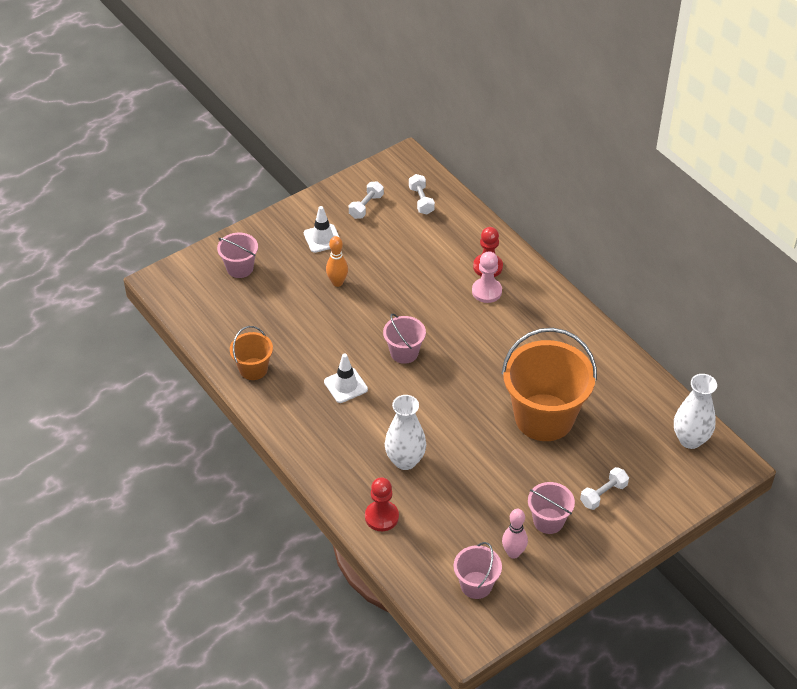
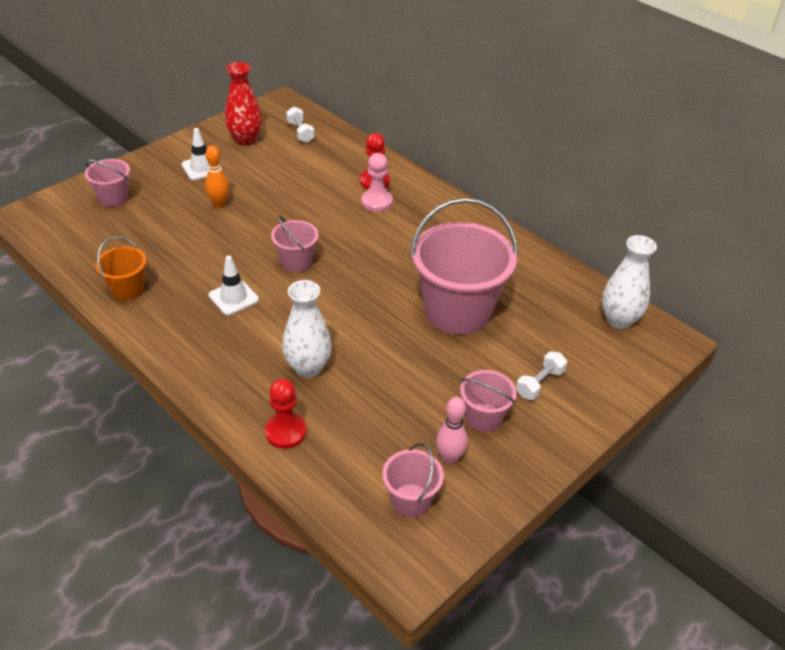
camera: 10 degrees left, 5 degrees down
(366, 206) = (245, 140): white dumbbell -> red vase
(544, 417) = (457, 311): orange bucket -> pink bucket

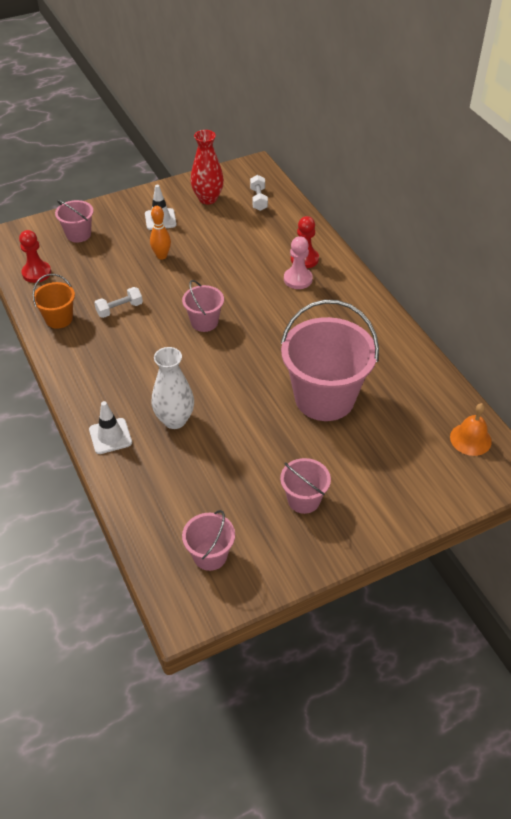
camera: 20 degrees right, 5 degrees up
(233, 297) = (139, 344): white traffic cone -> white traffic cone (110, 436)
(286, 432) = (134, 471): red pawn -> red pawn (36, 273)
(449, 458) = (258, 527): pink bowling pin -> none
(539, 383) = (368, 481): white dumbbell -> white dumbbell (119, 309)
(619, 320) = (470, 439): white vase -> orange bell

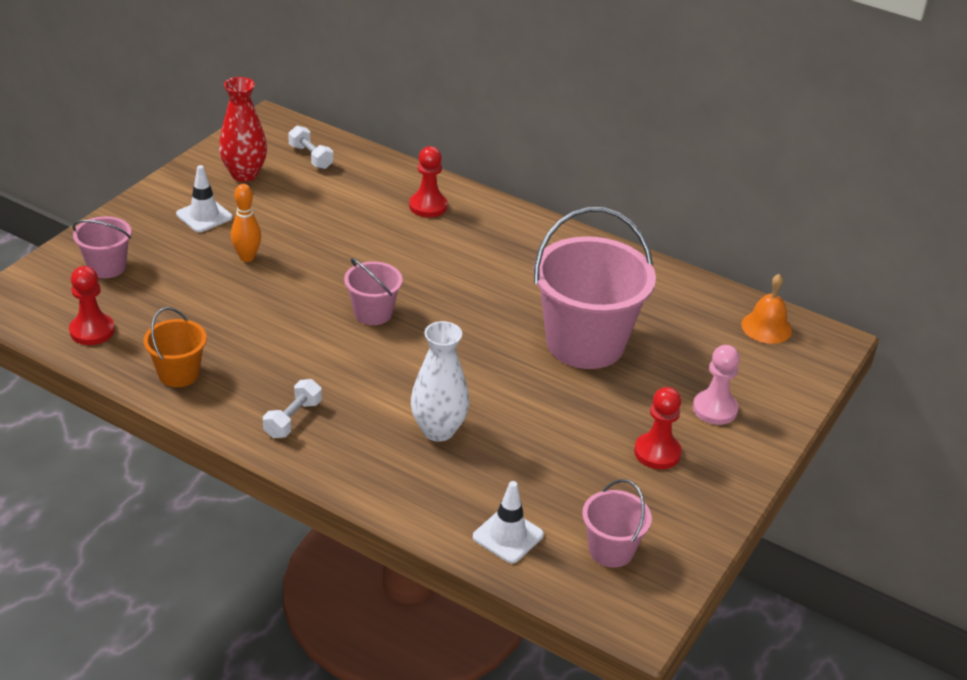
camera: 35 degrees left, 10 degrees down
(110, 436) = (377, 478): white traffic cone -> white traffic cone (508, 536)
(119, 309) = (250, 335): white dumbbell -> white dumbbell (293, 419)
(298, 279) = (440, 230): pink pawn -> pink pawn (714, 409)
(303, 500) = (657, 452): pink bucket -> red pawn

